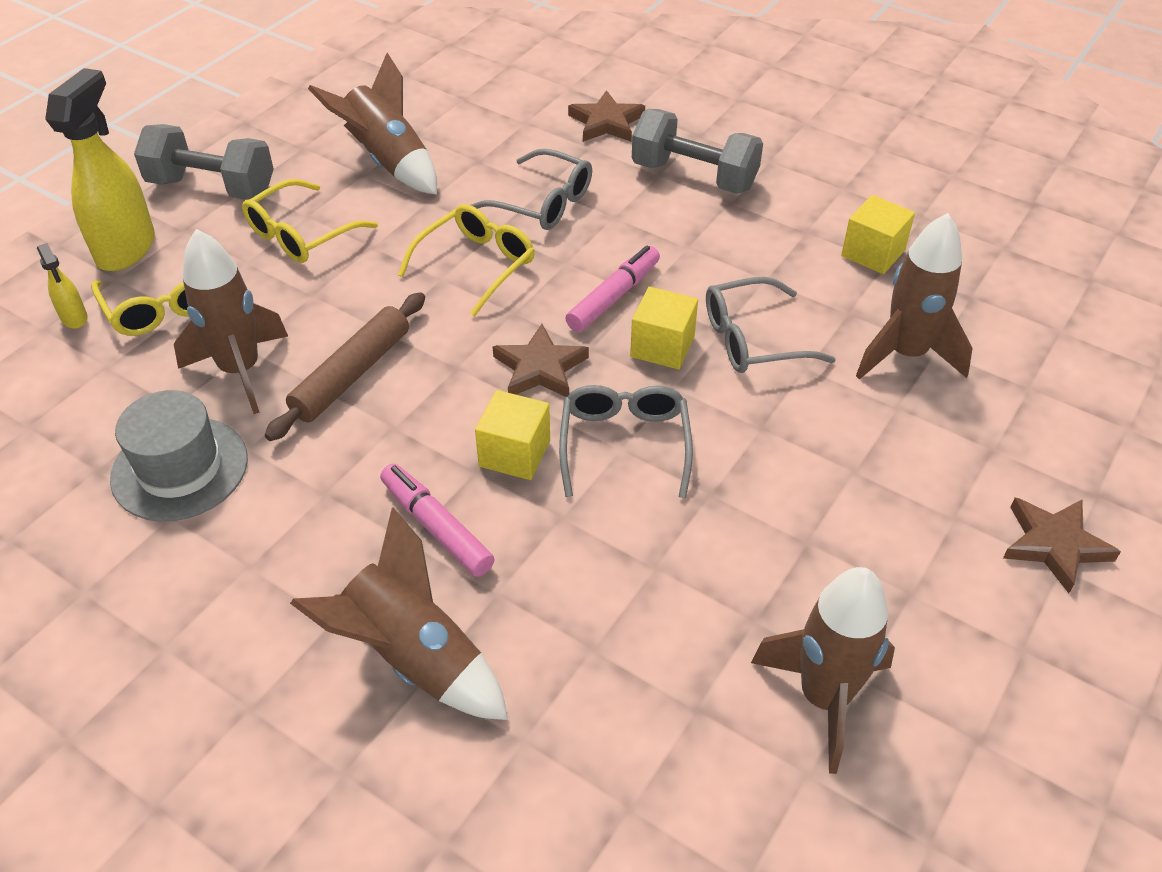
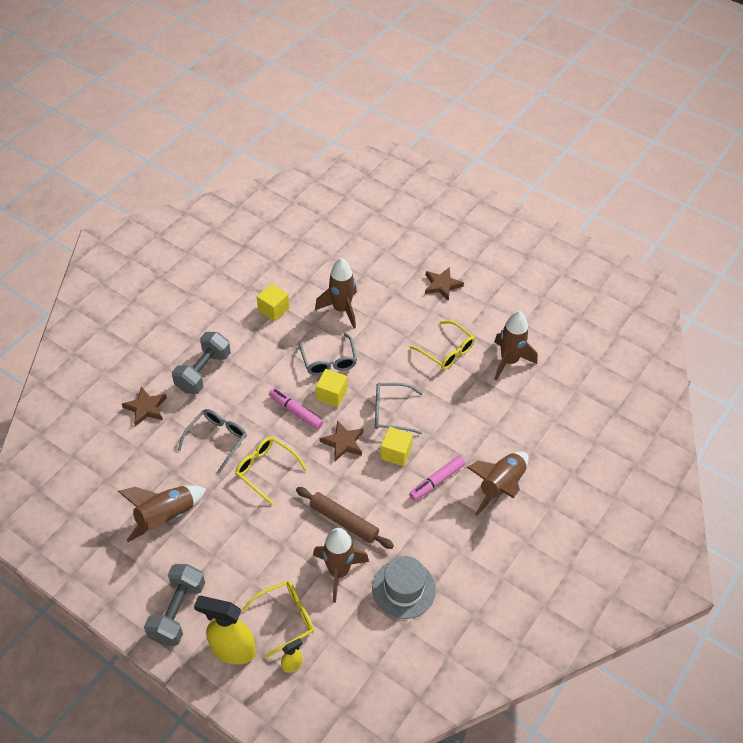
camera: 90 degrees left, 5 degrees up
(301, 234) = (230, 556): yellow glasses -> yellow glasses (447, 351)

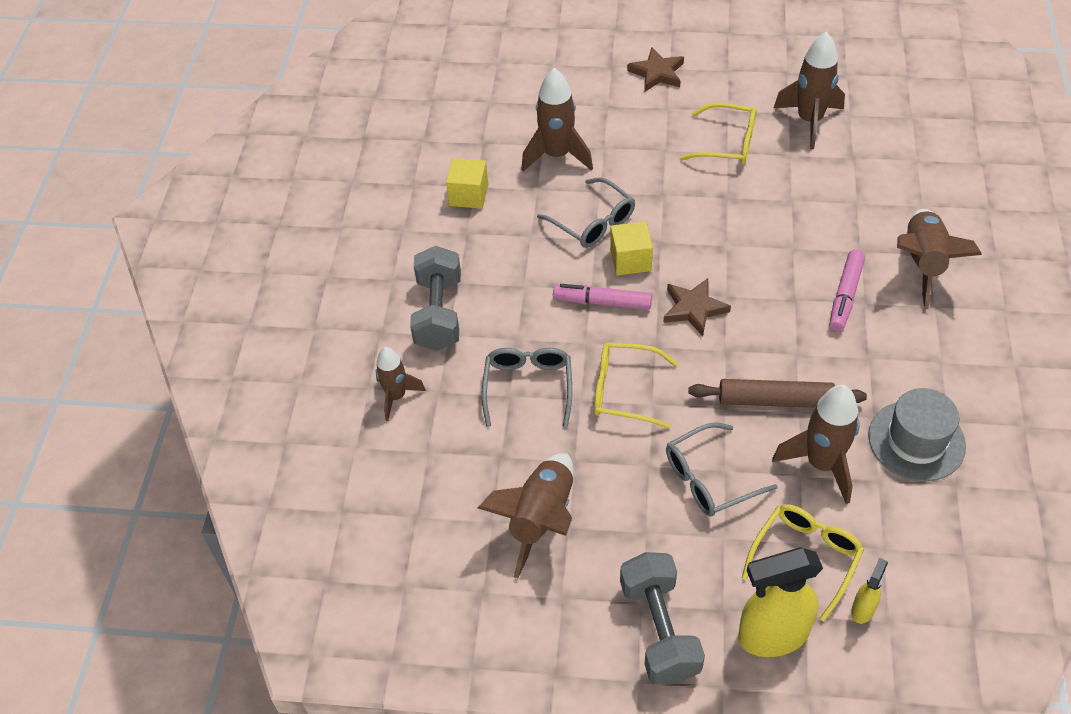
camera: 25 degrees left, 0 degrees up
(146, 408) = (396, 396): brown star -> brown rocket
(391, 412) = (722, 244): grey glasses -> grey glasses (709, 479)
(396, 453) = (768, 288): yellow cube -> none

